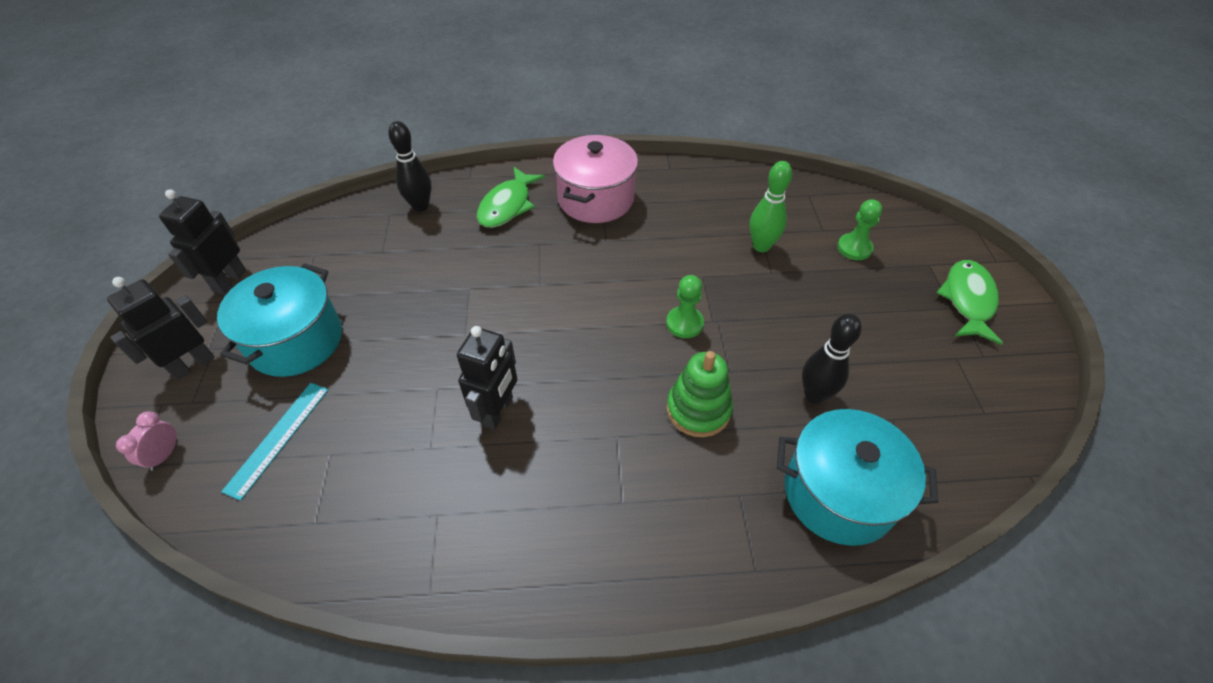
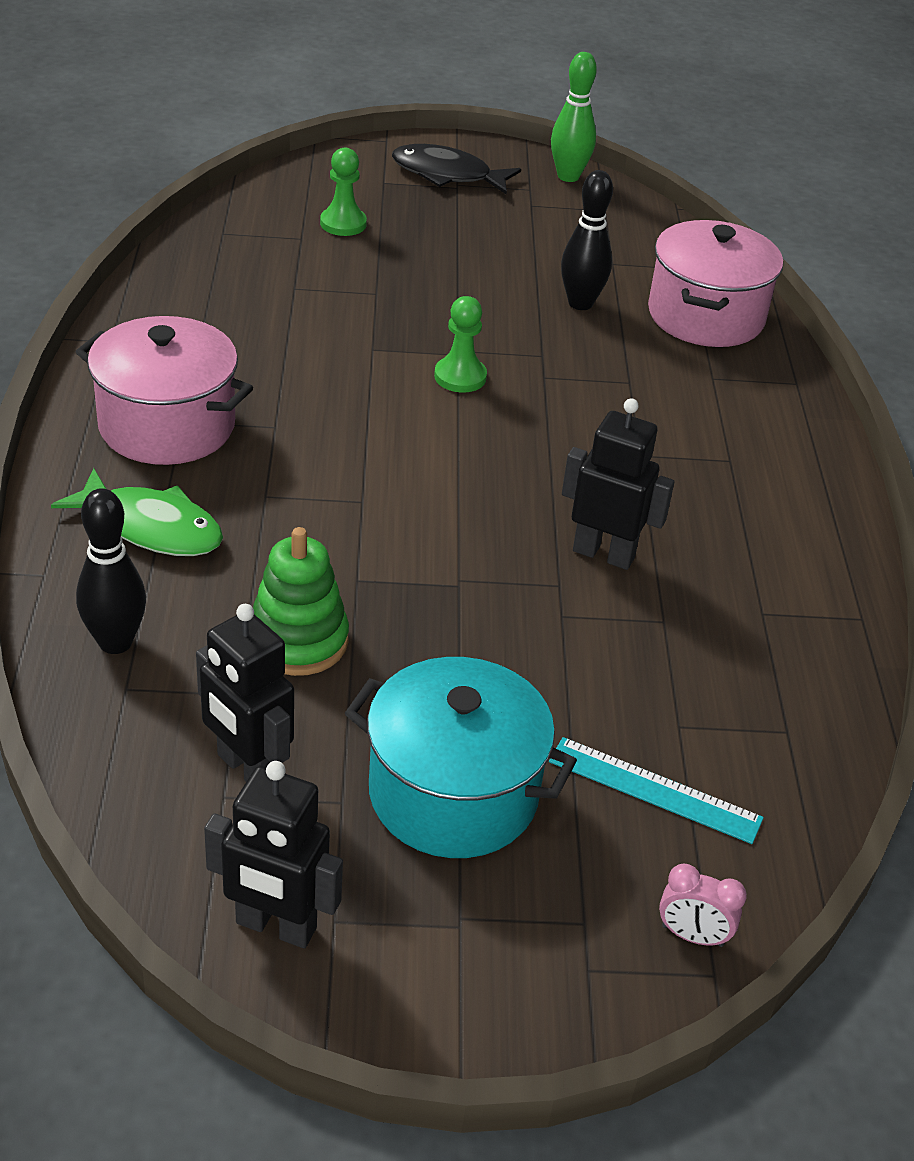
camera: 90 degrees left, 10 degrees down
(192, 364) = (499, 941): black robot -> black robot (247, 769)
(698, 409) = (601, 387): green stacking toy -> green stacking toy (298, 641)
(761, 246) = (322, 291): green bowling pin -> green bowling pin (568, 176)
(838, 493) = (705, 316): turquoise pot -> pink pot
(968, 300) = (447, 175): green fish -> black fish

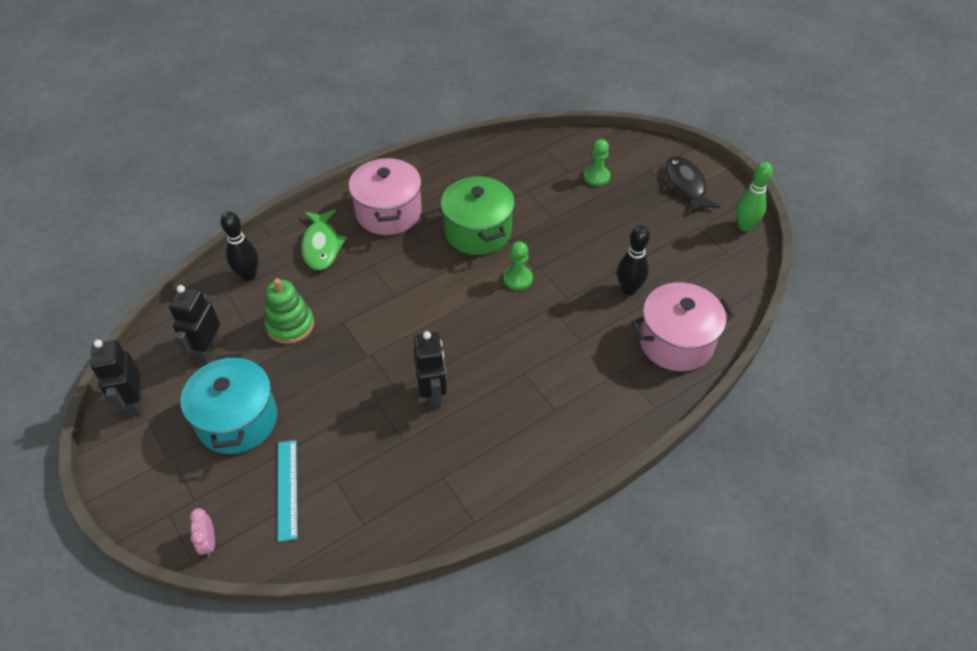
camera: 60 degrees right, 10 degrees up
(321, 365) = (478, 231): none -> green pot

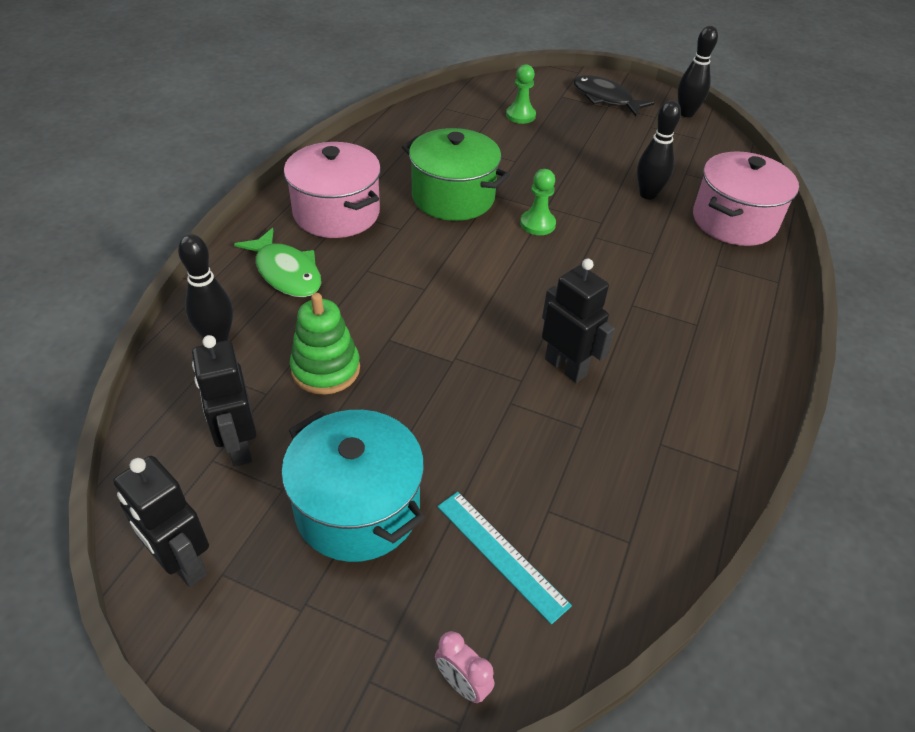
camera: 35 degrees left, 5 degrees down
(744, 226) = (686, 113): green bowling pin -> black bowling pin

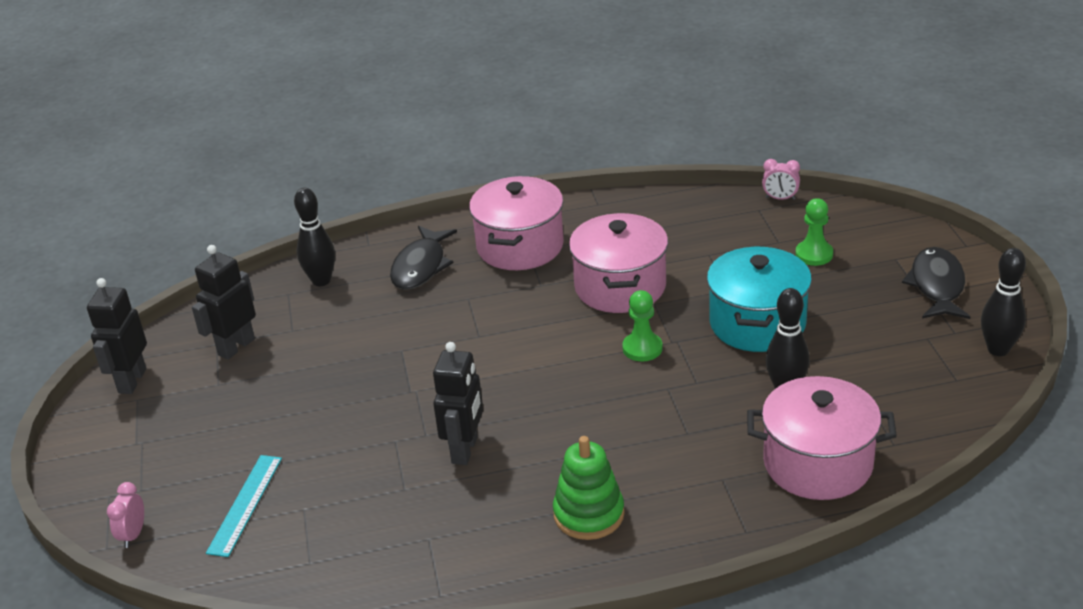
camera: 60 degrees right, 10 degrees down
(286, 272) = (421, 266): green fish -> black fish
(326, 369) = (340, 340): green stacking toy -> green stacking toy (589, 514)
(357, 508) = (229, 423): turquoise pot -> turquoise pot (757, 323)
(444, 95) = (780, 198): none -> pink clock
(453, 197) = (620, 287): green pot -> pink pot

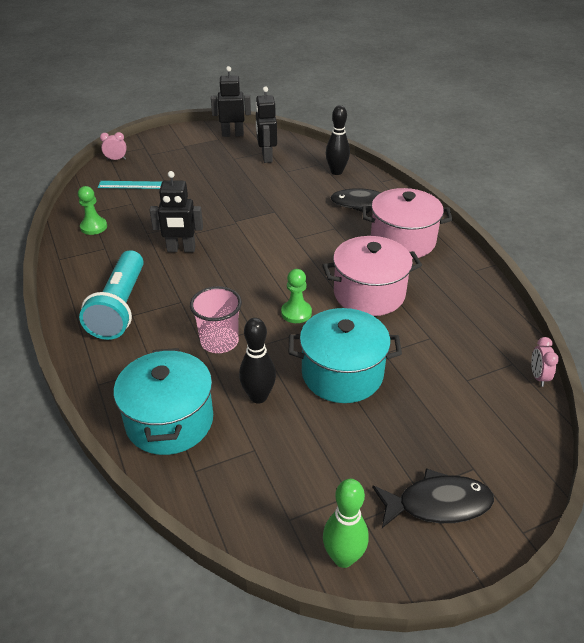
camera: 75 degrees right, 5 degrees up
(236, 347) = (266, 157): black robot -> black robot turned 120 degrees counterclockwise
(589, 514) = (120, 307): green stacking toy -> turquoise flashlight
(683, 417) = (219, 341): none -> pink cup
(814, 254) = (456, 405): green pawn -> green pawn (94, 227)
(817, 463) = (169, 421): pink pot -> turquoise pot
(998, 349) = (343, 557): black bowling pin -> green bowling pin

